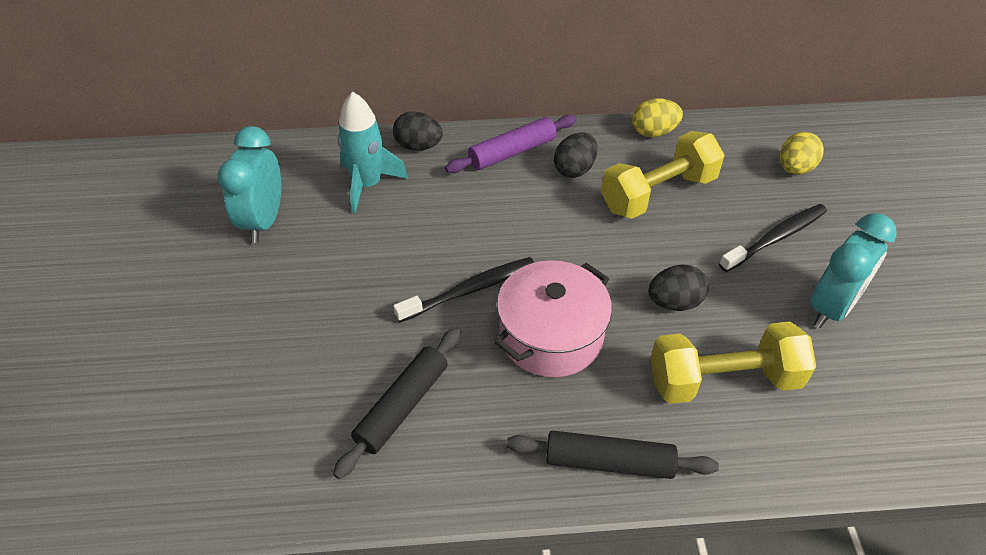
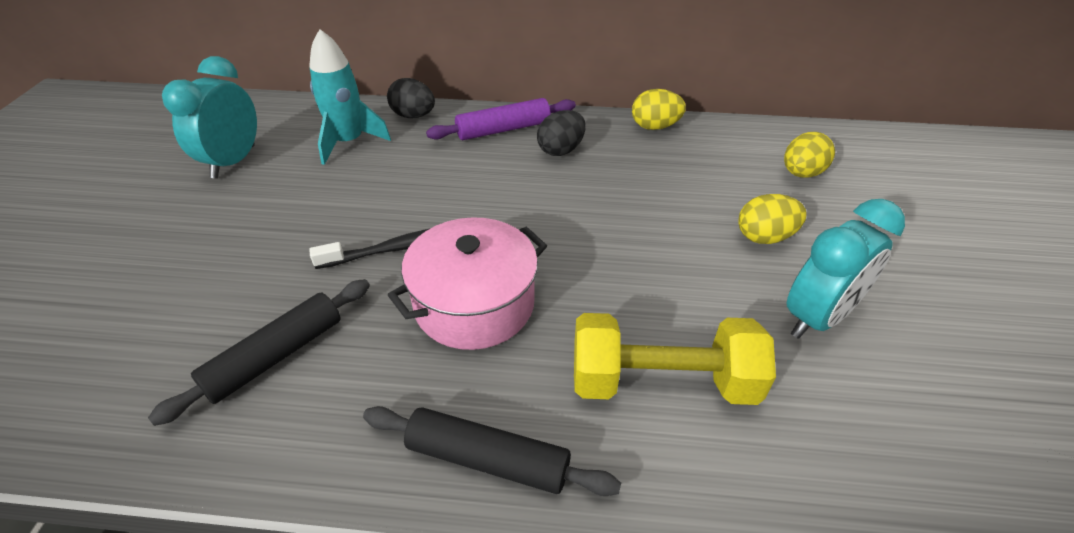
camera: 10 degrees right, 5 degrees down
(658, 193) = (642, 180): yellow dumbbell -> none
(674, 302) = (627, 288): black egg -> none
(776, 238) = (764, 237): black toothbrush -> yellow egg

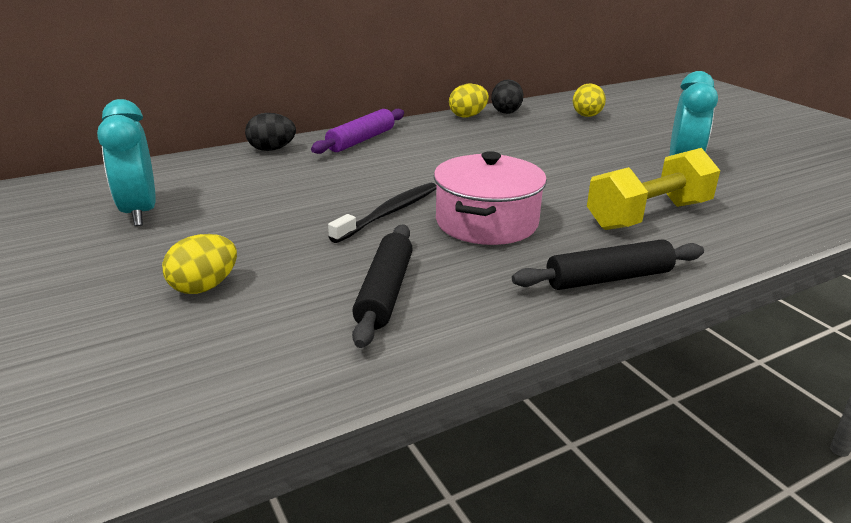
camera: 35 degrees left, 15 degrees down
(349, 142) = (238, 175): turquoise rocket -> none
(561, 150) = (422, 140): black egg -> black egg (506, 111)
(764, 237) = (608, 146): yellow egg -> yellow egg (204, 287)

